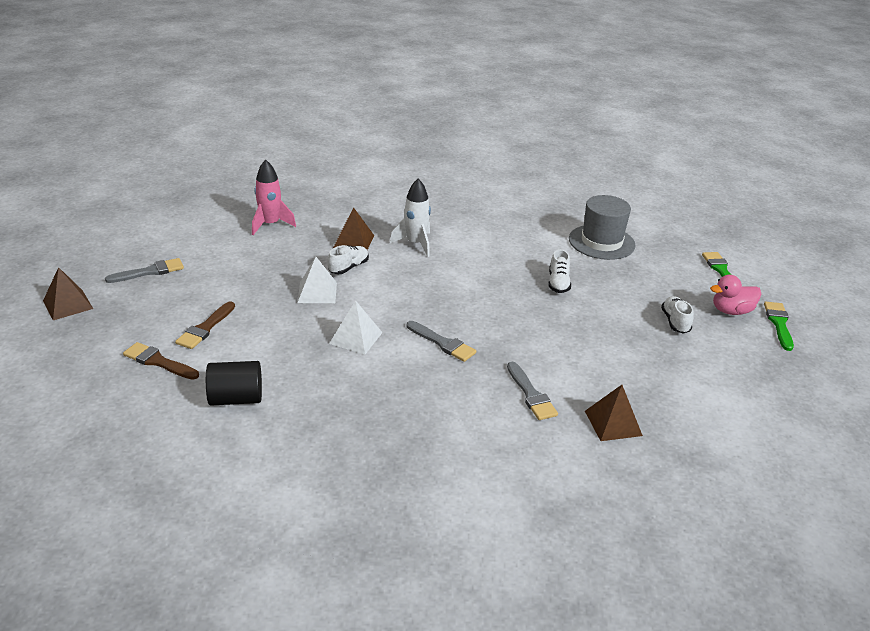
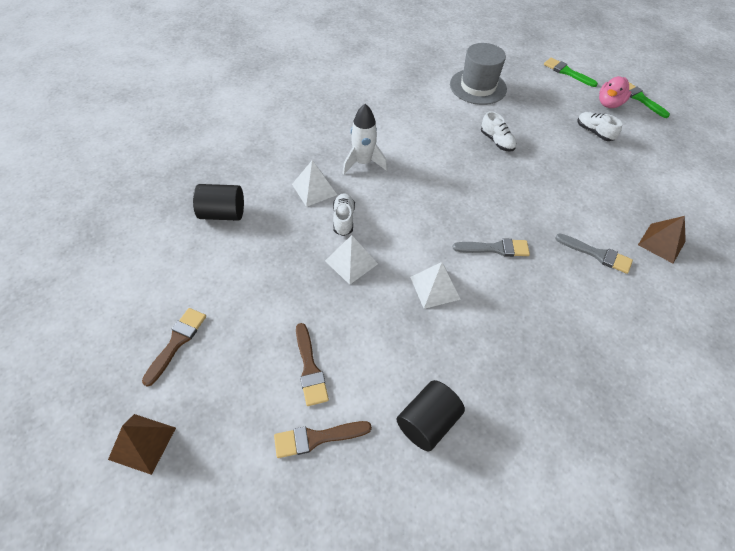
camera: 40 degrees left, 20 degrees up
(150, 272) = (177, 342): grey brush -> brown brush
(270, 224) = (222, 213): pink rocket -> black cylinder
(353, 241) = (314, 189): brown pyramid -> white pyramid

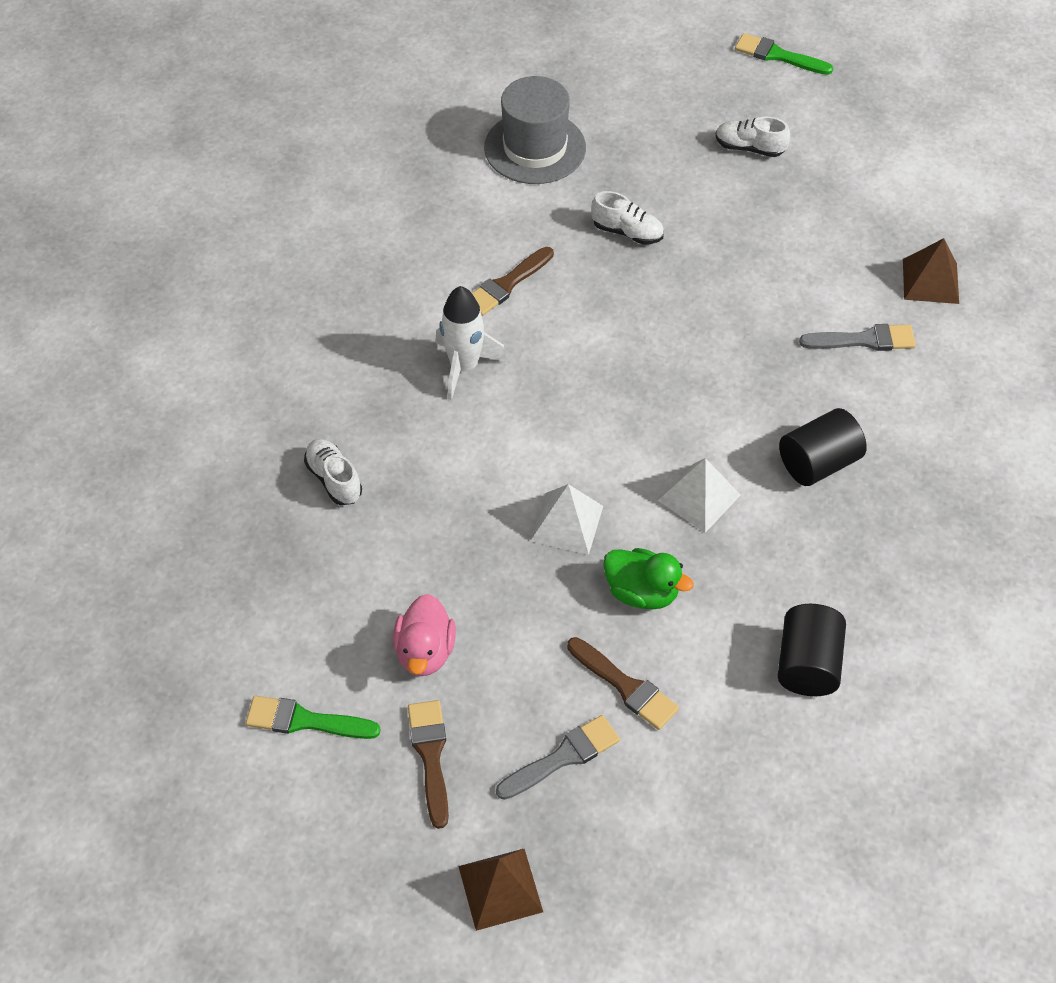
camera: 30 degrees left, 0 degrees up
(222, 213) = (328, 554): black cylinder -> black cylinder (818, 463)
(314, 189) = (428, 446): white pyramid -> none
(317, 438) = (698, 757): brown brush -> brown brush (506, 284)
(343, 219) = (507, 469): white shoe -> white shoe (334, 479)
(362, 321) = (642, 592): none -> green duck
(495, 248) = (736, 401): grey brush -> grey brush (563, 757)
(567, 72) = (647, 56): green brush -> green brush (305, 720)
(609, 103) = (740, 86): pink duck -> pink duck (425, 652)

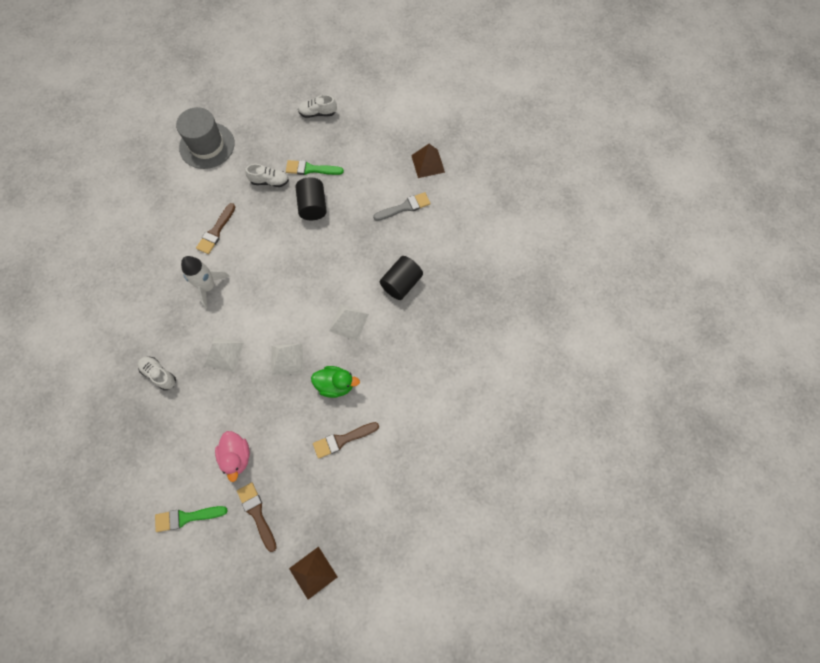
camera: 20 degrees left, 15 degrees up
(456, 481) = (224, 354): none -> white pyramid
(563, 757) = (323, 489): grey brush -> none
(625, 686) = (342, 440): brown brush -> brown brush turned 135 degrees clockwise
(777, 55) = (317, 54): green brush -> green brush (311, 169)
(807, 664) = (426, 396): black cylinder -> black cylinder (313, 206)

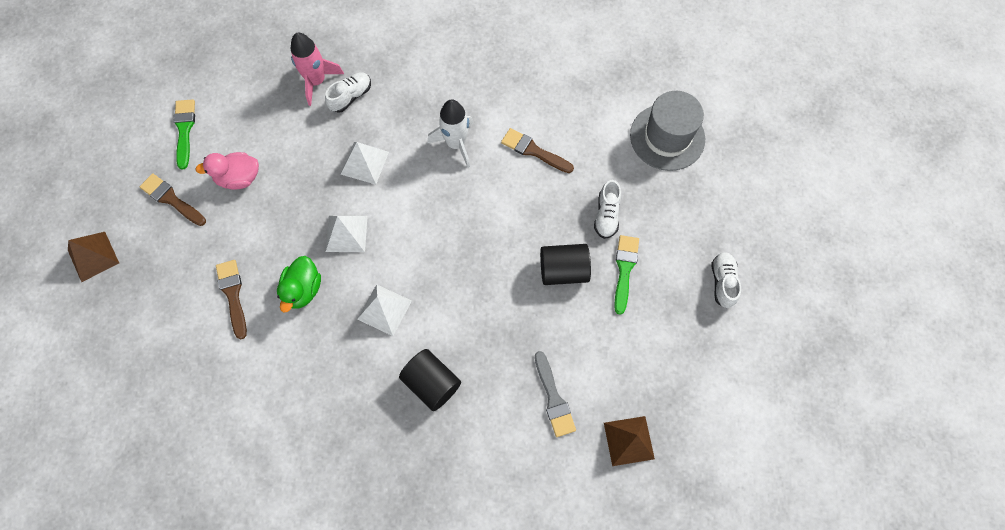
camera: 95 degrees right, 0 degrees up
(142, 406) = (316, 81): none -> pink rocket
(257, 513) = (171, 199): brown brush -> brown brush turned 120 degrees counterclockwise

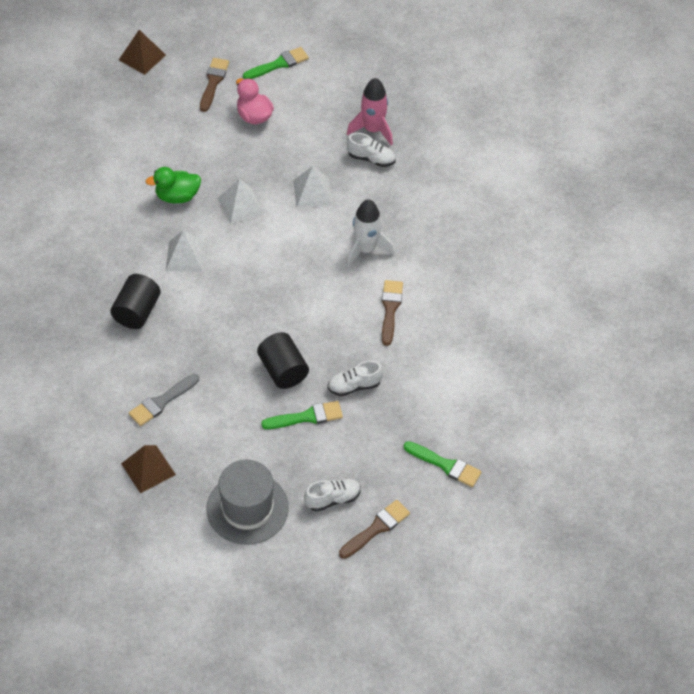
camera: 65 degrees right, 15 degrees down
(233, 294) = (152, 154): brown brush -> brown brush (376, 528)
(667, 137) = (463, 409): grey hat -> grey hat (247, 508)
(720, 175) = (445, 465): none -> green brush

